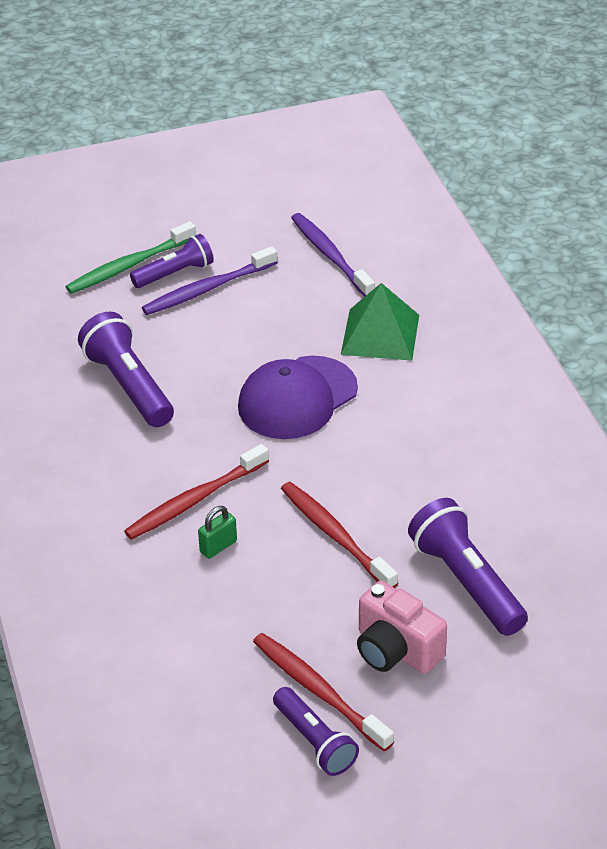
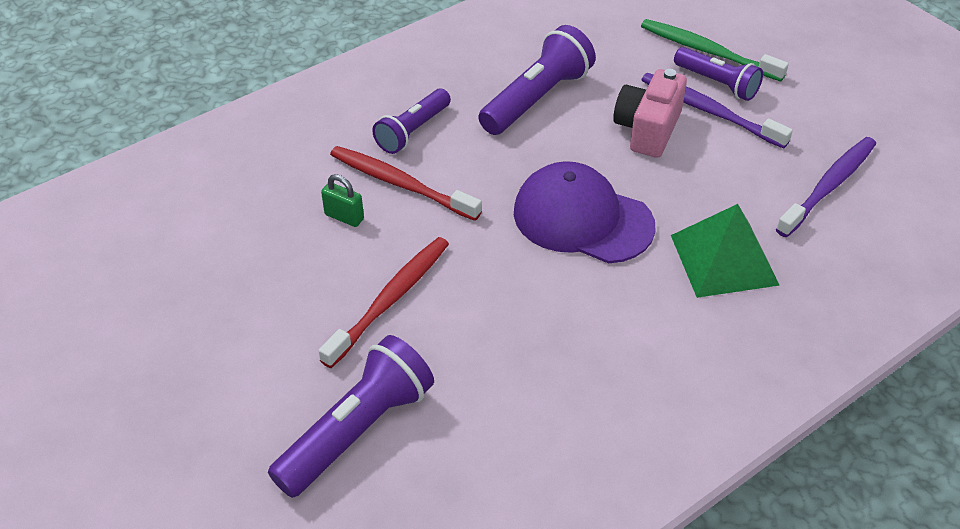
camera: 70 degrees right, 5 degrees up
(314, 741) = (103, 354): purple flashlight -> purple flashlight (413, 131)
(318, 691) = (170, 341): red toothbrush -> none
(396, 650) = (239, 390): pink camera -> pink camera (647, 130)

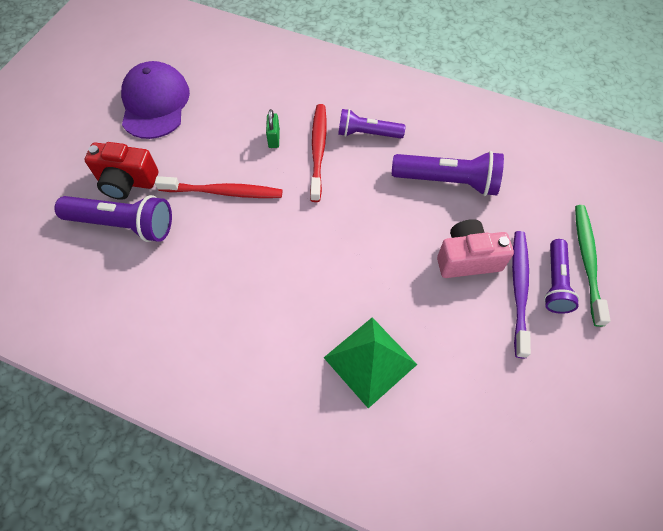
camera: 60 degrees right, 15 degrees up
(281, 402) = (127, 182): none -> red camera
(582, 219) = (352, 258): purple cap -> purple cap (155, 103)
(829, 186) = (498, 406): purple toothbrush -> none

